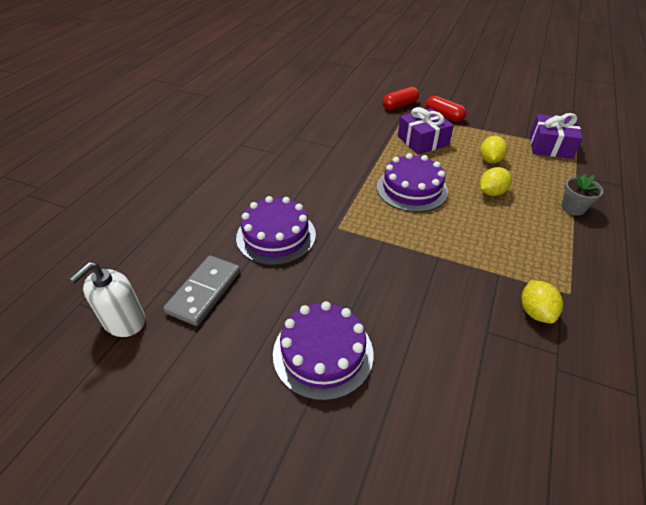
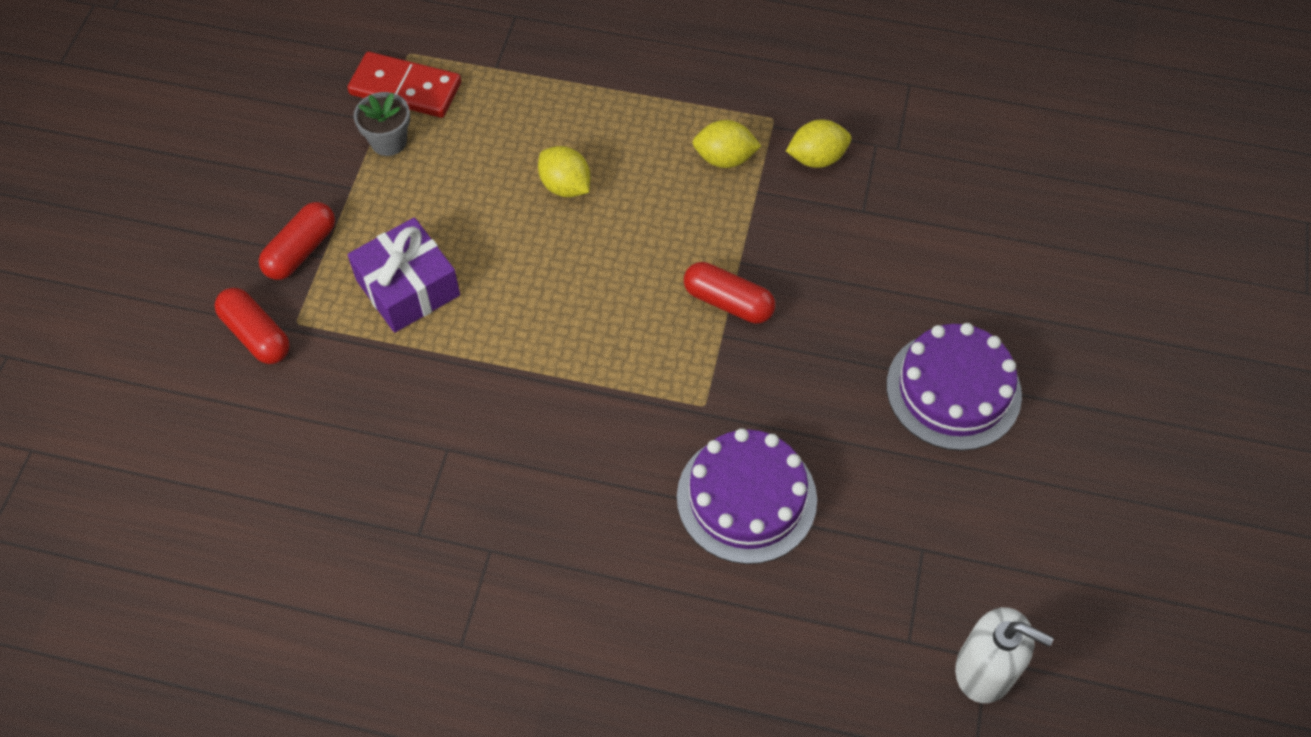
camera: 100 degrees left, 15 degrees up
(204, 291) = (896, 573): grey domino -> none
(408, 247) = (728, 302): none -> red capsule
(412, 189) = (575, 301): purple cake -> none
(490, 160) = (465, 182): yellow lemon -> yellow lemon (724, 158)
(550, 146) = (405, 89): purple gift -> red domino
(573, 208) = (587, 85): grey flower pot -> grey flower pot (388, 141)

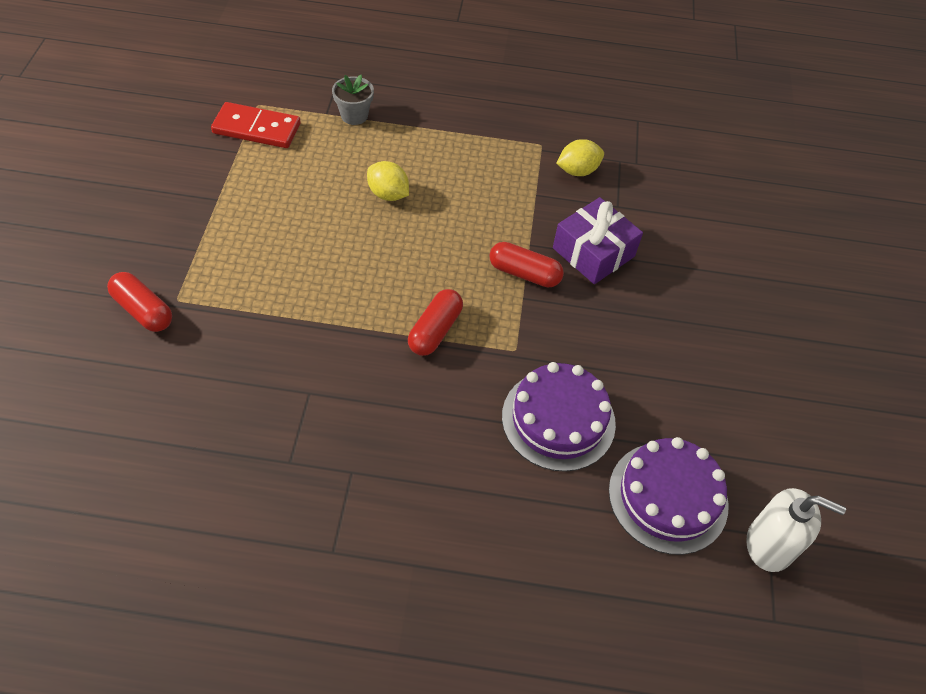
camera: 10 degrees left, 5 degrees down
(301, 250) = (178, 246): red capsule -> red capsule (435, 330)
(388, 141) = (245, 165): grey flower pot -> grey flower pot (354, 115)
(408, 287) = (268, 271): purple gift -> purple gift (593, 252)
(724, 158) = (508, 172): yellow lemon -> none
(953, 390) = (706, 331): purple cake -> purple cake (668, 497)

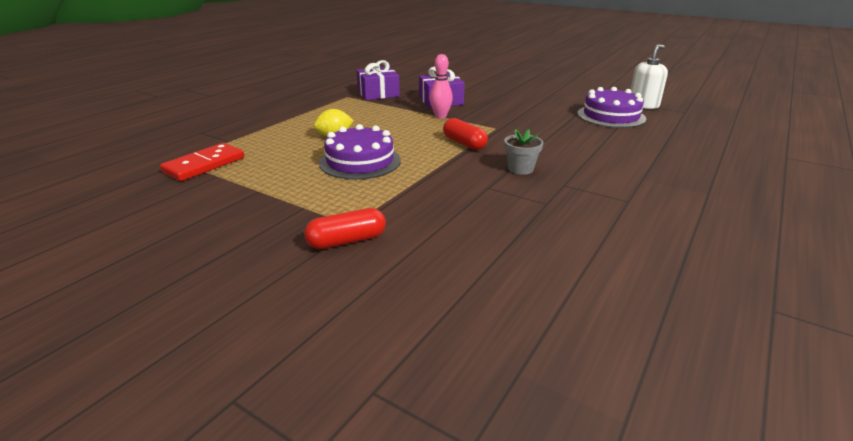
camera: 60 degrees left, 25 degrees down
(354, 115) = (246, 133): grey flower pot -> grey flower pot (520, 169)
(524, 273) = (440, 116): red capsule -> pink bowling pin
(558, 419) = (551, 127): purple cake -> purple cake (360, 161)
(577, 171) = (378, 93): yellow lemon -> purple gift

